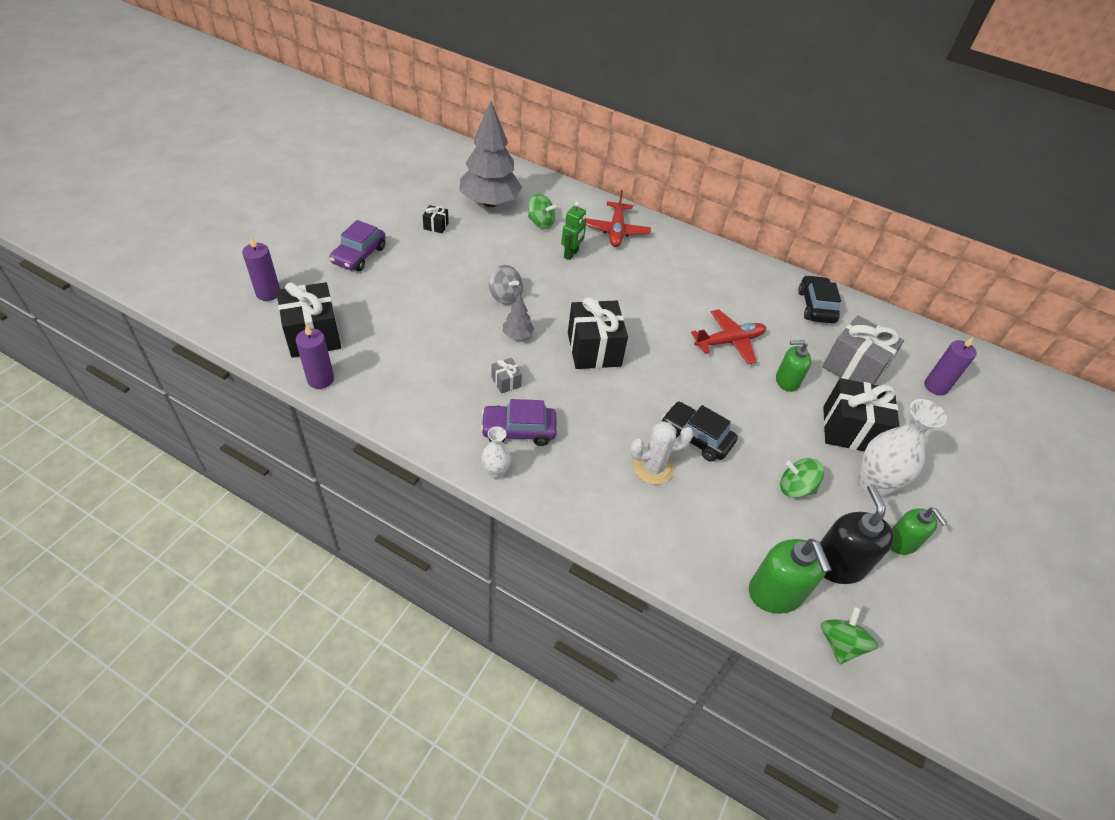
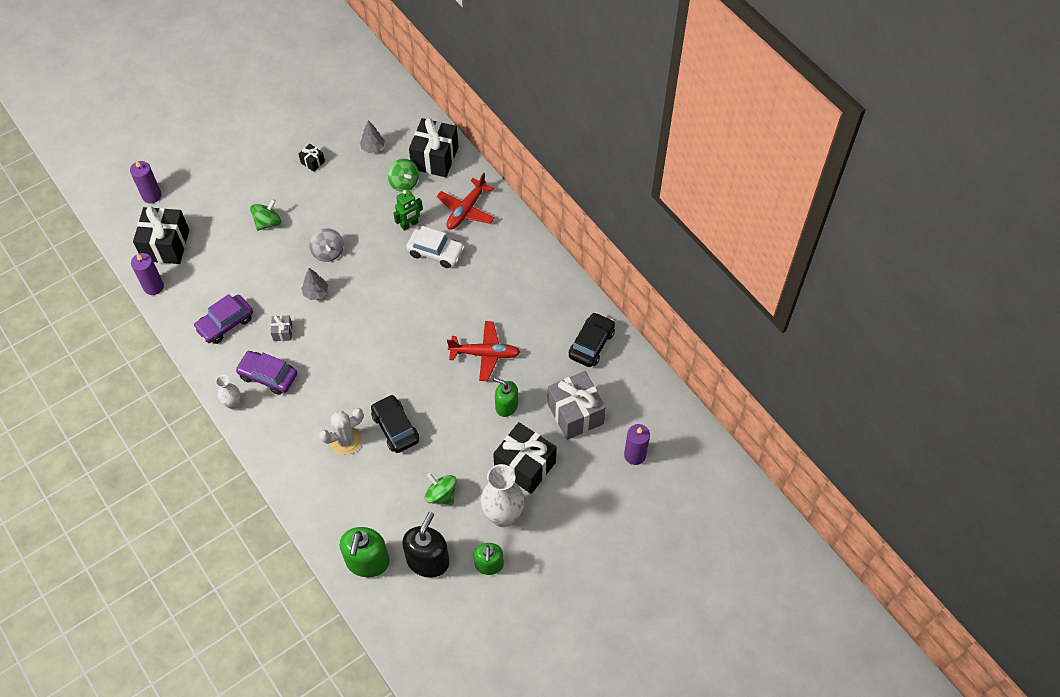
camera: 30 degrees right, 10 degrees up
(359, 255) = (236, 176): purple car -> purple car (225, 323)
(490, 203) = (373, 148): grey tree -> grey tree, size x0.43
(594, 349) = (368, 325): black gift -> black gift (435, 158)
(614, 270) = (435, 252): none -> white car
(653, 468) = (346, 440): white cactus -> white cactus turned 45 degrees counterclockwise
(840, 643) = (385, 611): green spinning top -> green spinning top (268, 222)

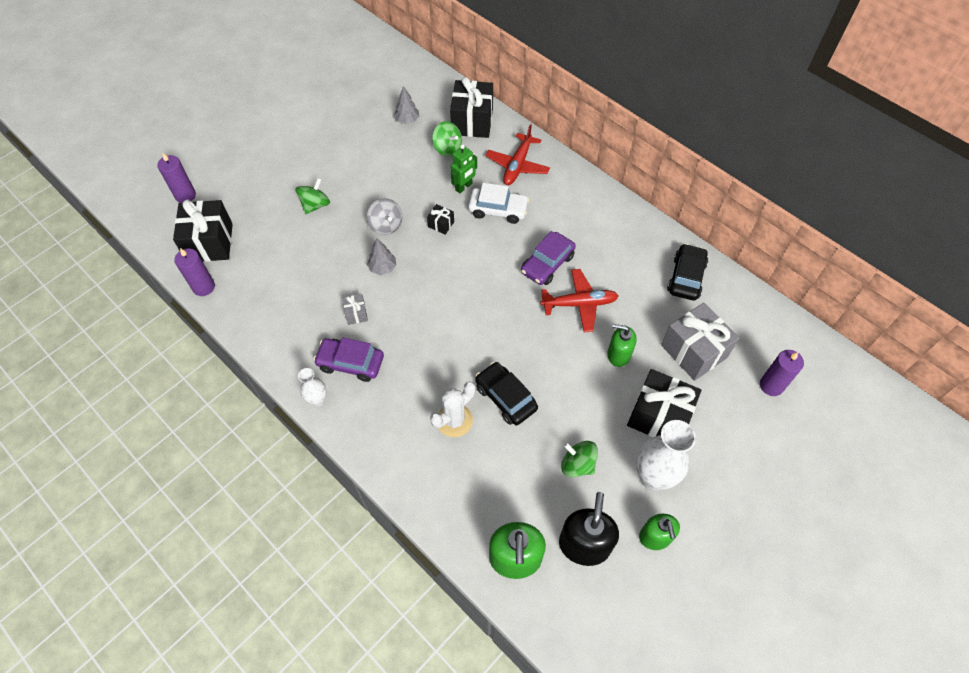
camera: 10 degrees left, 0 degrees up
(225, 323) = (291, 314): purple car -> purple car (547, 264)
(312, 162) = (349, 141): black gift -> black gift (441, 224)

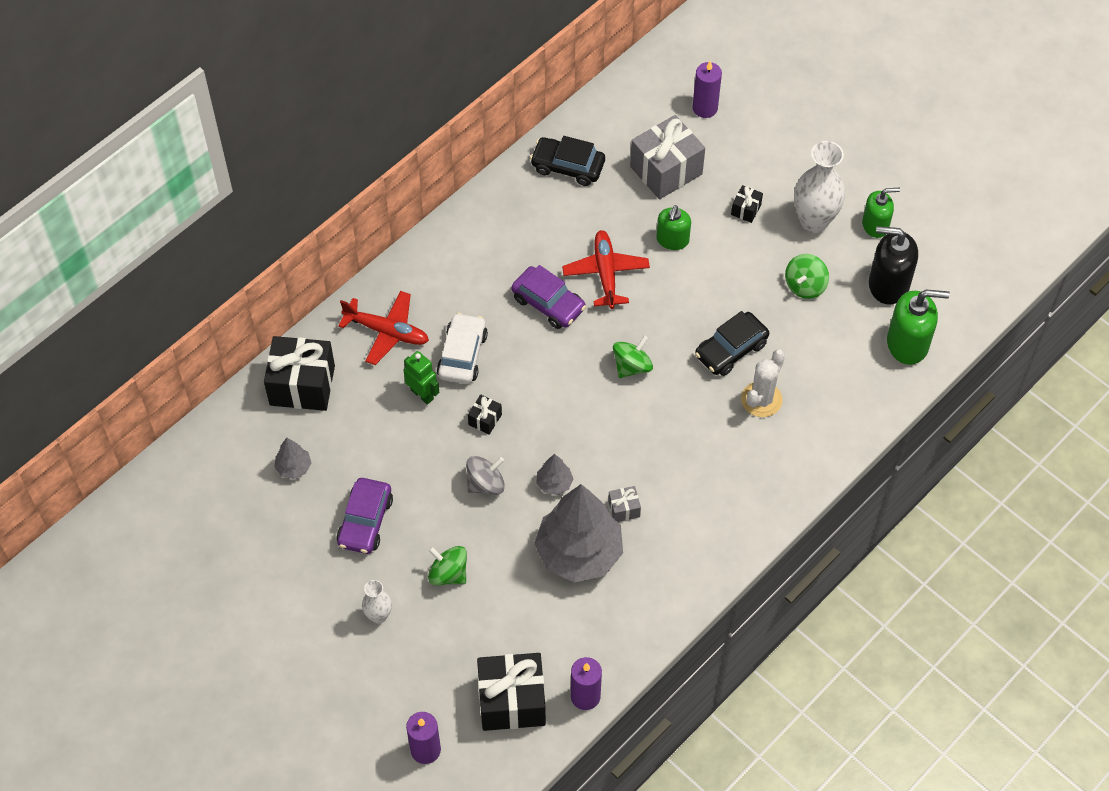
camera: 90 degrees left, 0 degrees up
(317, 400) = (743, 541): white vase -> white vase (378, 616)
(321, 283) = (579, 553): none -> grey tree
(350, 363) = (693, 510): purple car -> purple car (365, 521)
(447, 148) = (351, 415): green spinning top -> green spinning top (632, 366)
(454, 420) = (761, 399): white cactus -> white cactus turned 75 degrees clockwise
(659, 416) = (746, 209): black gift -> black gift, size x0.45

